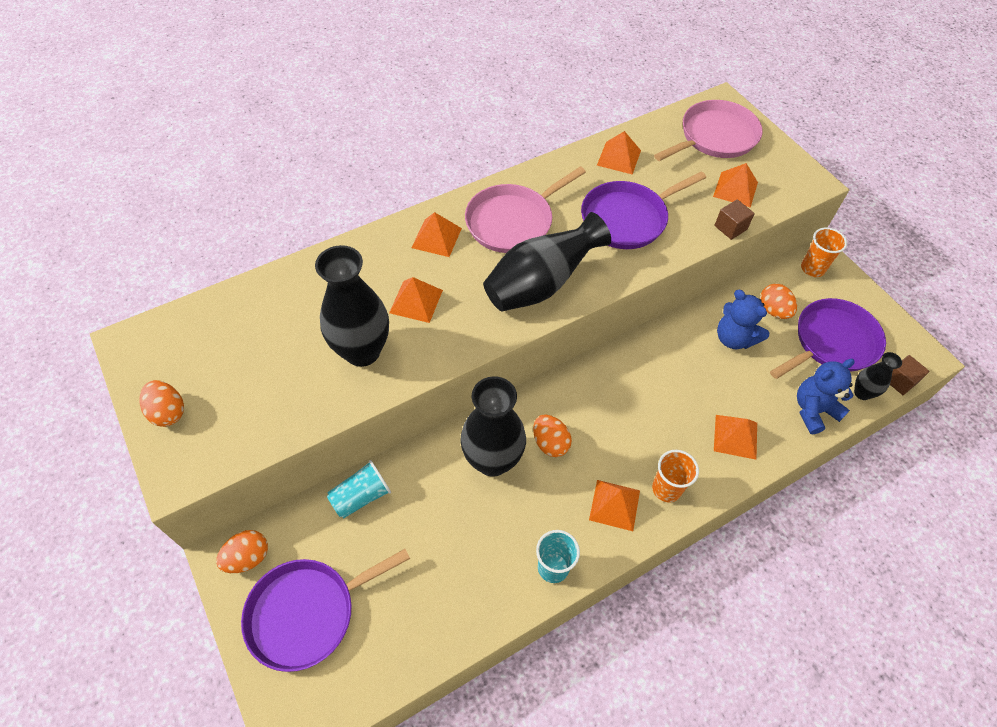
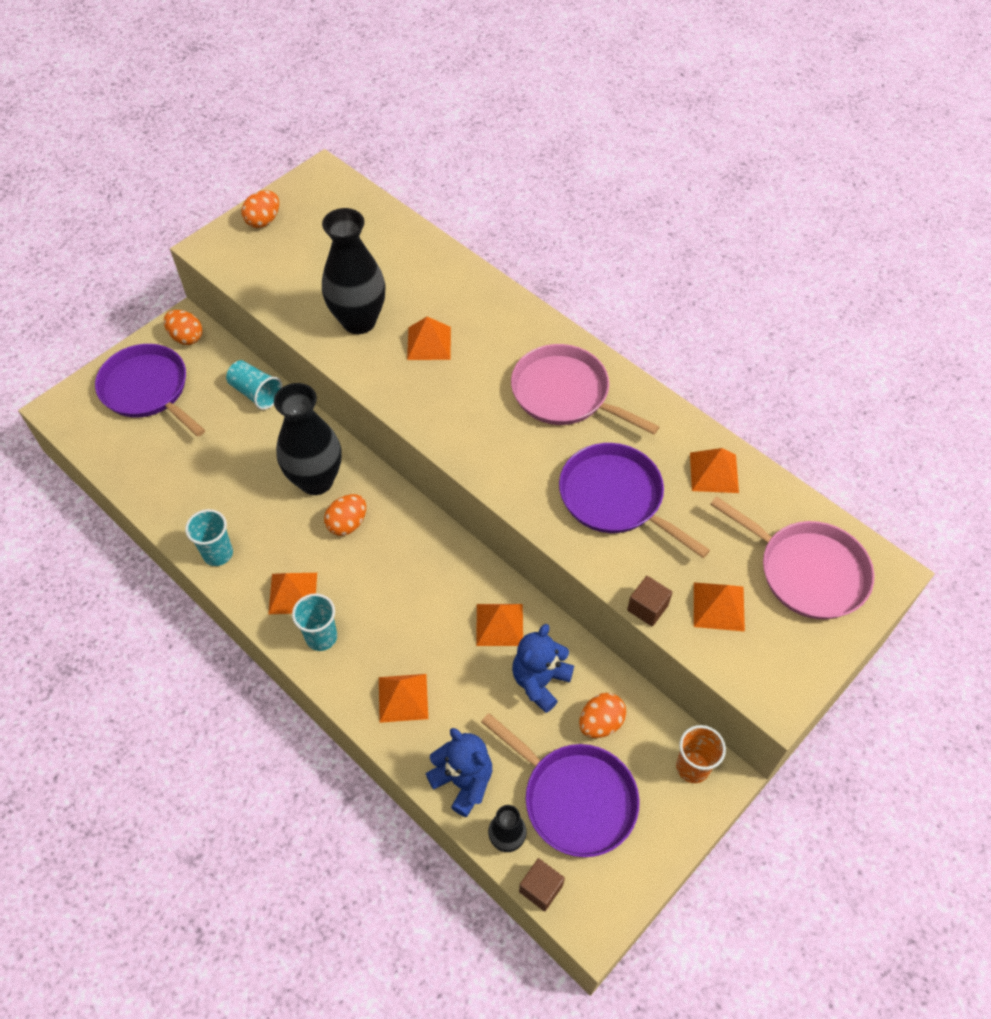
camera: 75 degrees right, 0 degrees up
(436, 237) = (516, 337): orange pyramid -> orange pyramid (499, 624)
(541, 284) = (486, 437): black vase -> none
(666, 489) = (321, 637): orange cup -> turquoise cup

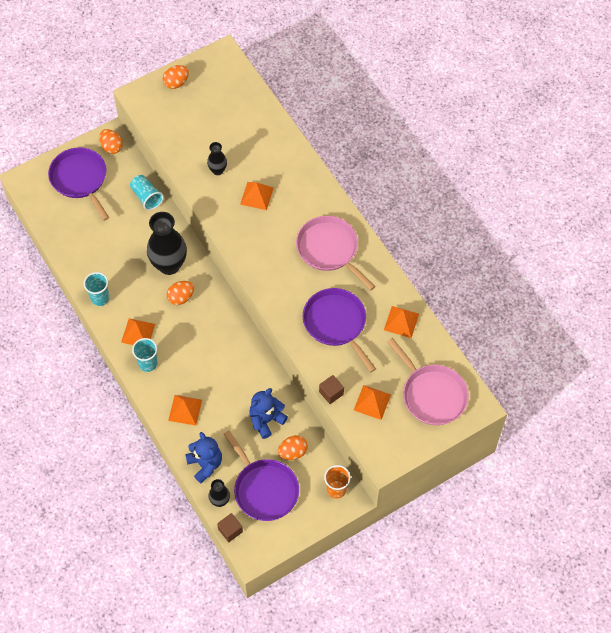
camera: 15 degrees right, 5 degrees up
(359, 321) = (218, 170): black vase -> black vase, size x0.50
(499, 624) = (253, 381): orange pyramid -> none

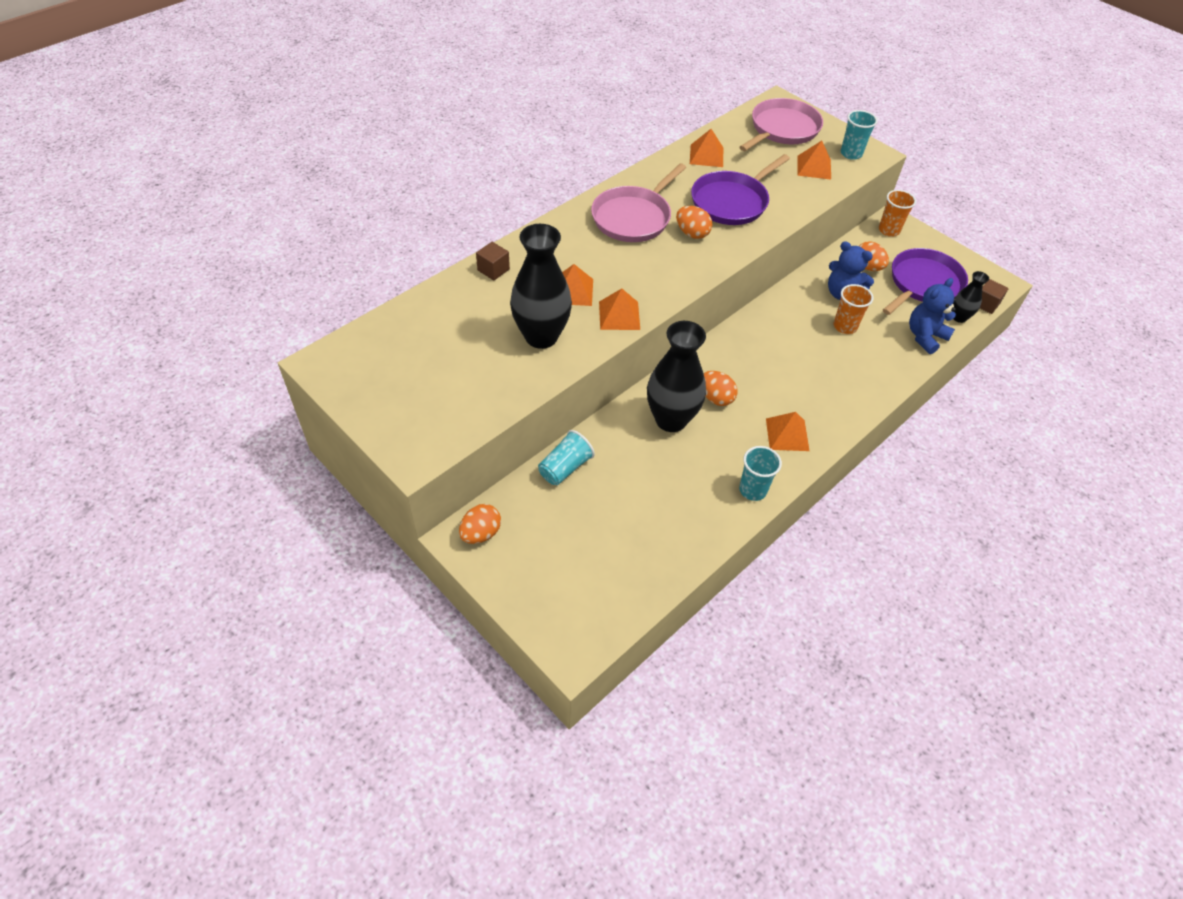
camera: 105 degrees left, 10 degrees down
(80, 179) = (552, 565): purple pan -> none
(148, 363) = (826, 415): turquoise cup -> turquoise cup (851, 154)
(176, 83) = (383, 411): orange egg -> orange egg (692, 233)
(185, 410) = (869, 366): orange pyramid -> orange pyramid (619, 315)
(218, 170) = (541, 336): black vase -> black vase, size x2.00
(229, 408) = (845, 326): none -> orange cup
(331, 393) = (820, 197): brown cube -> brown cube (493, 270)

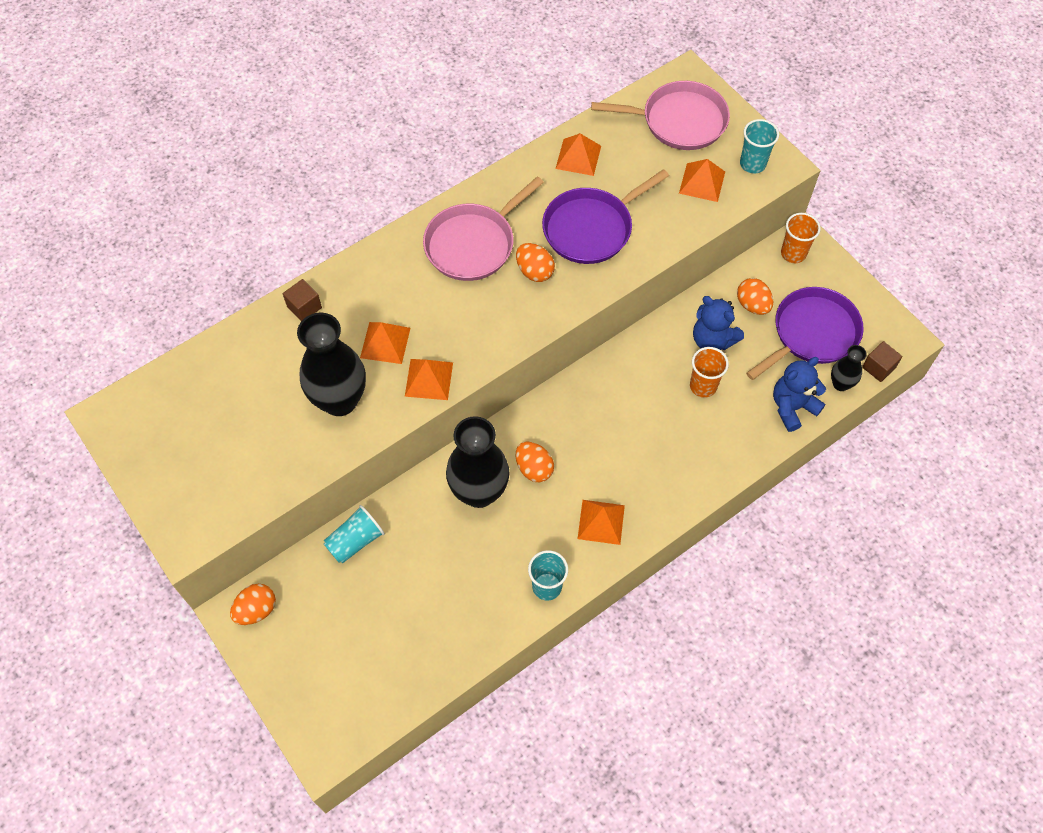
camera: 10 degrees right, 10 degrees up
(782, 129) = (679, 121): pink pan -> pink pan turned 45 degrees clockwise

